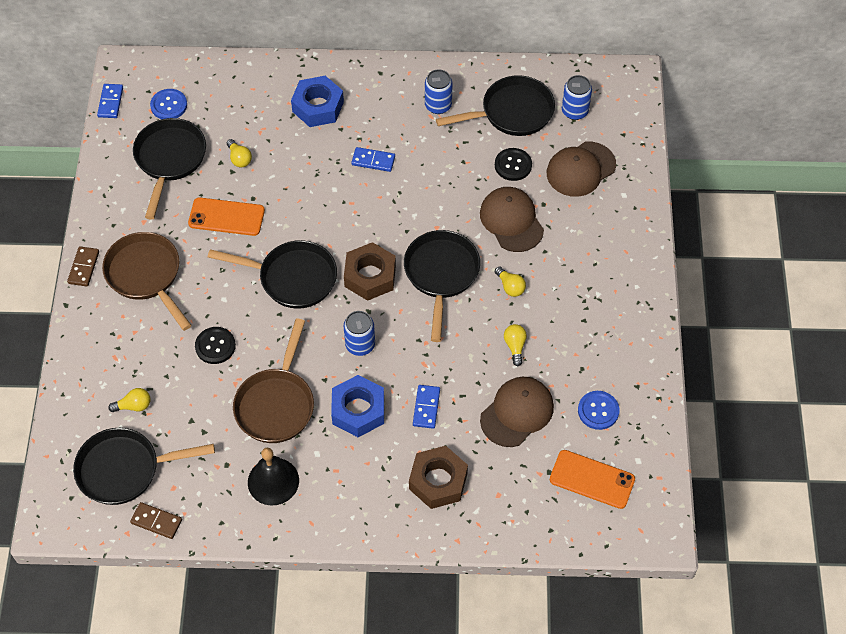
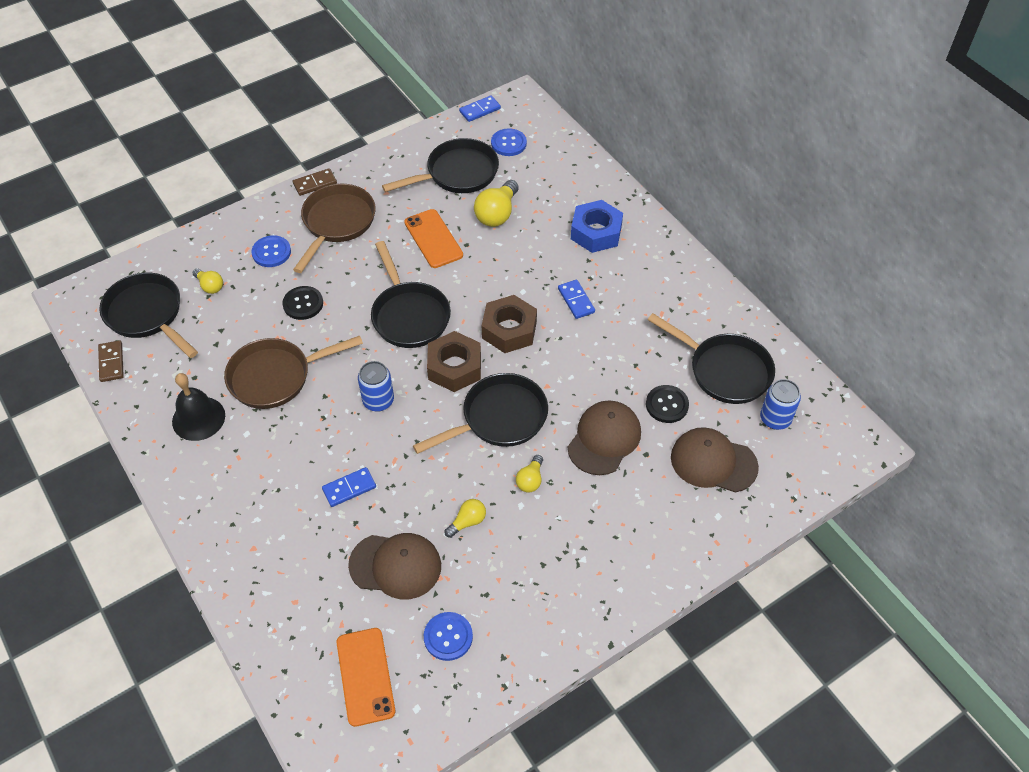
camera: 55 degrees right, 5 degrees down
(136, 340) = (271, 252): none -> blue button
(239, 158) = (497, 214): yellow light bulb -> yellow light bulb, size x1.74
(358, 410) = (310, 438): blue nut -> none
(438, 105) = (678, 312): blue can -> none
(438, 481) = (277, 542): brown nut -> brown nut (509, 330)

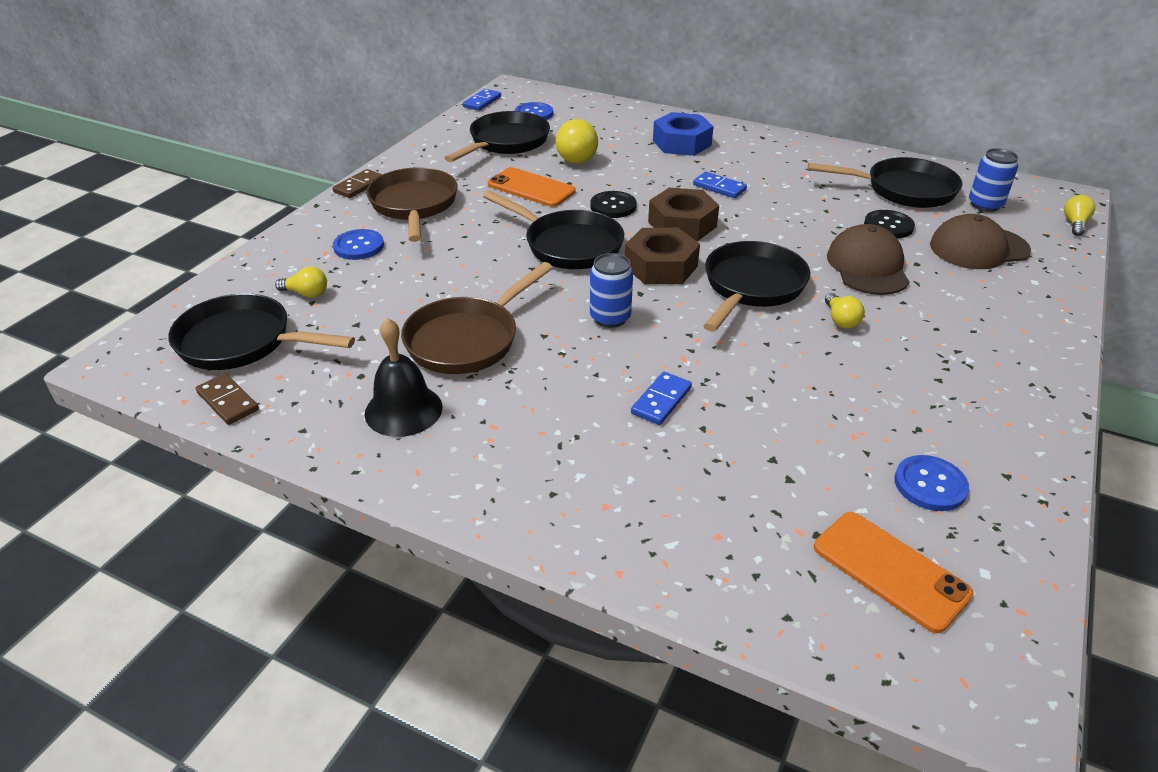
camera: 30 degrees left, 15 degrees down
(303, 304) = (438, 273): black button -> black button (613, 206)
(395, 565) = (794, 446): brown cap -> none
(467, 522) = (822, 377): yellow light bulb -> yellow light bulb (1074, 224)

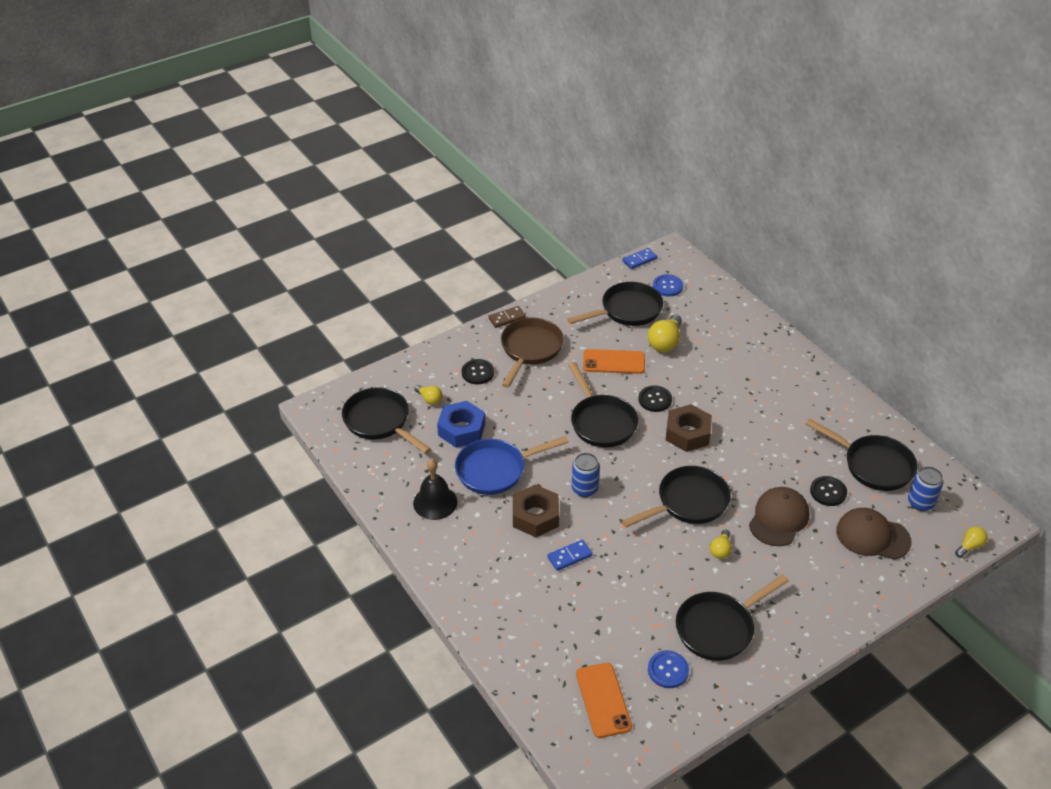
camera: 30 degrees right, 5 degrees up
(227, 401) = (355, 459): brown domino -> none
(359, 246) = (477, 372): blue button -> black button
(467, 339) = (495, 470): brown pan -> blue pan
(531, 188) = (613, 362): orange phone -> orange phone turned 60 degrees counterclockwise
(661, 266) = (645, 463): brown nut -> brown nut (535, 516)
(682, 143) = (751, 357): blue nut -> blue nut (461, 429)
(719, 187) = (741, 410): blue domino -> none
(932, 404) = (718, 628): none -> black pan

